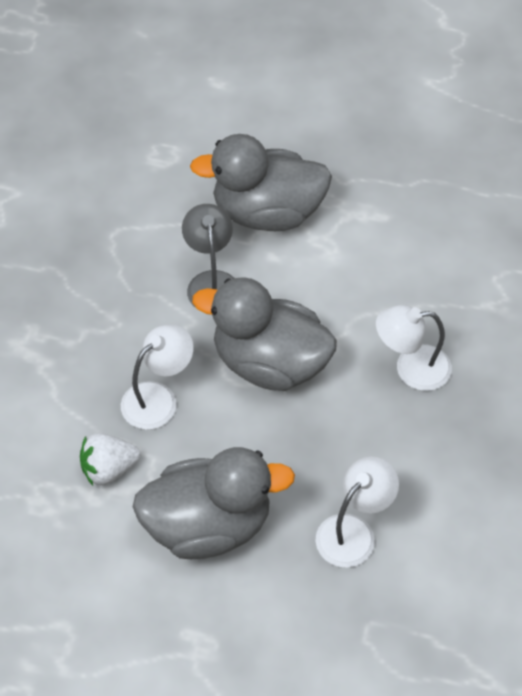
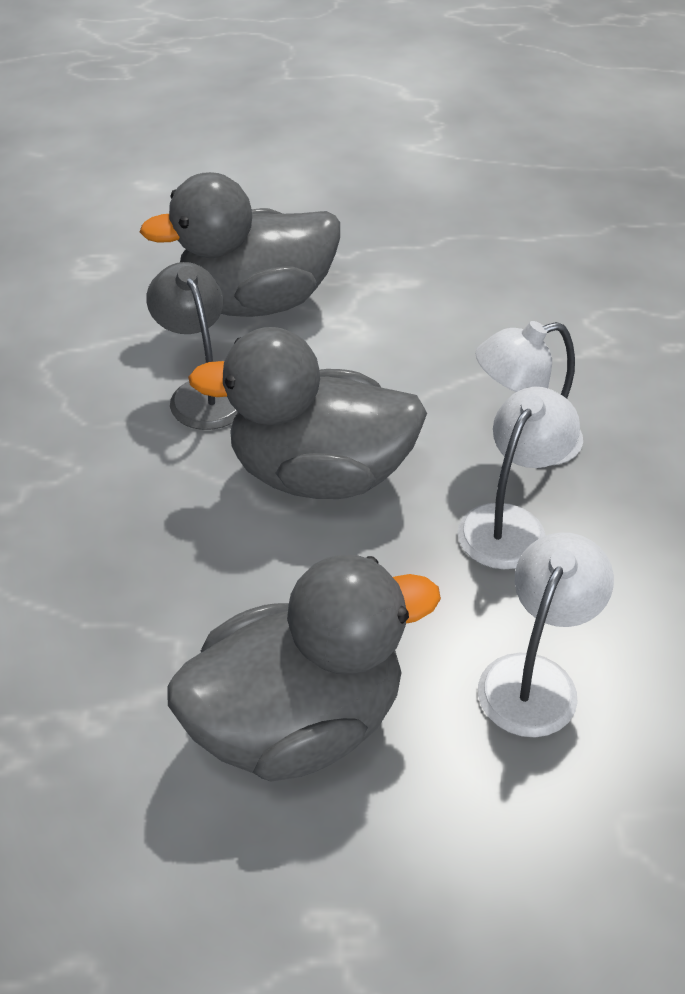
camera: 15 degrees left, 10 degrees down
(109, 469) = (107, 672): white strawberry -> none
(158, 398) = (163, 553): white lamp -> white lamp (510, 523)

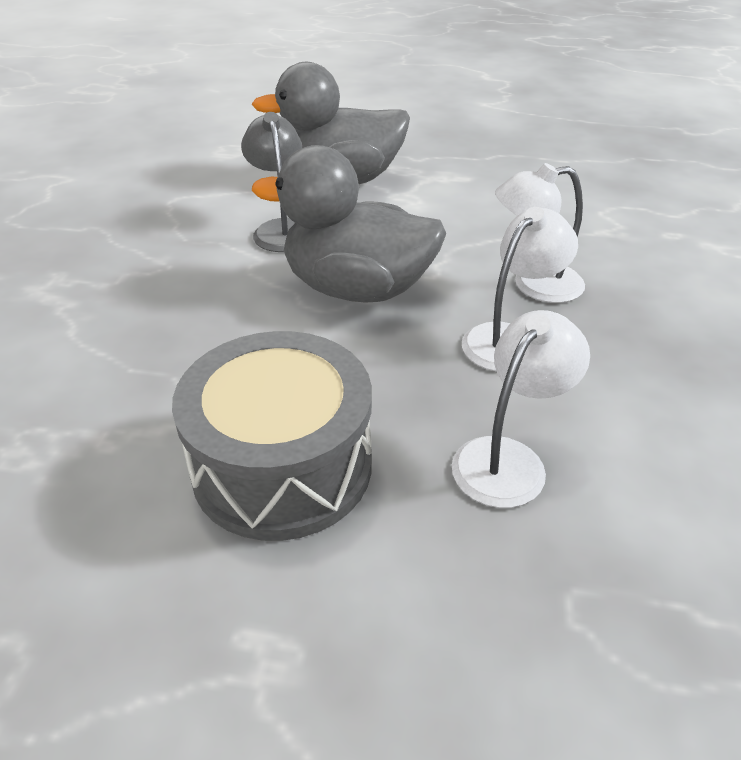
camera: 10 degrees right, 5 degrees down
(298, 722) = (282, 465): grey duck -> grey drum

